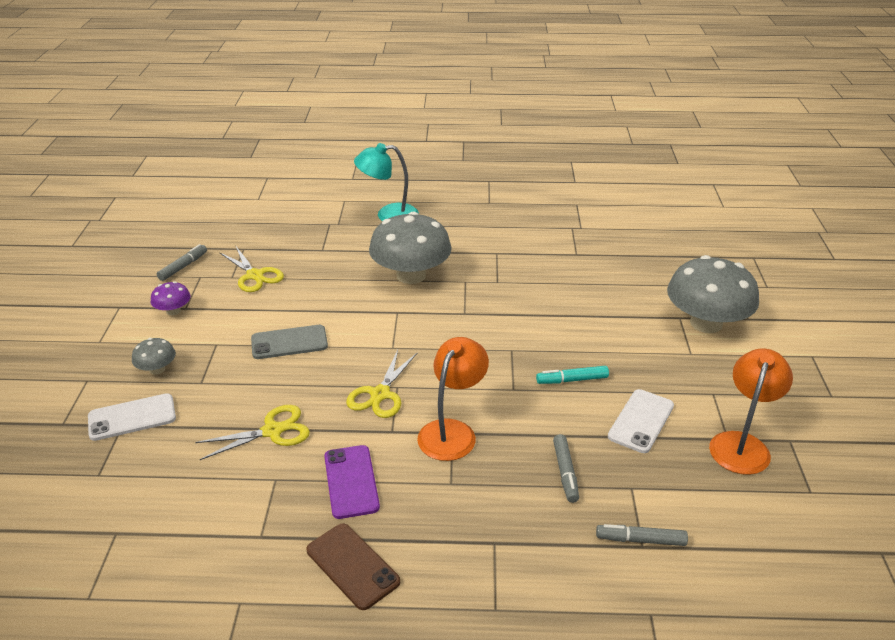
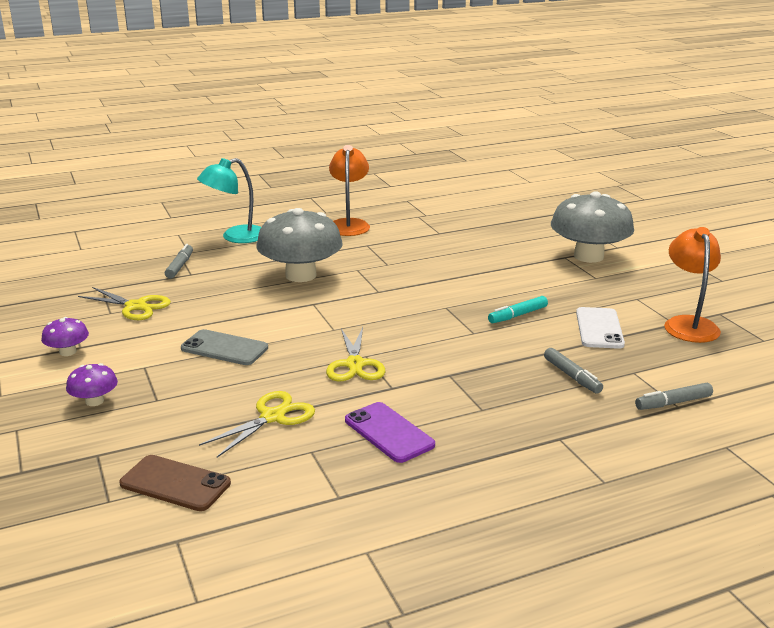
camera: 25 degrees left, 10 degrees down
(132, 417) = (103, 445): white phone -> none
(157, 369) = (94, 401): grey mushroom -> purple mushroom
(183, 267) = (45, 315): grey marker -> grey marker (180, 266)
(289, 342) = (224, 348): grey phone -> grey phone turned 60 degrees clockwise
(352, 566) = (450, 491): brown phone -> brown phone (175, 483)
(452, 431) = (448, 374): orange lamp -> orange lamp (349, 224)

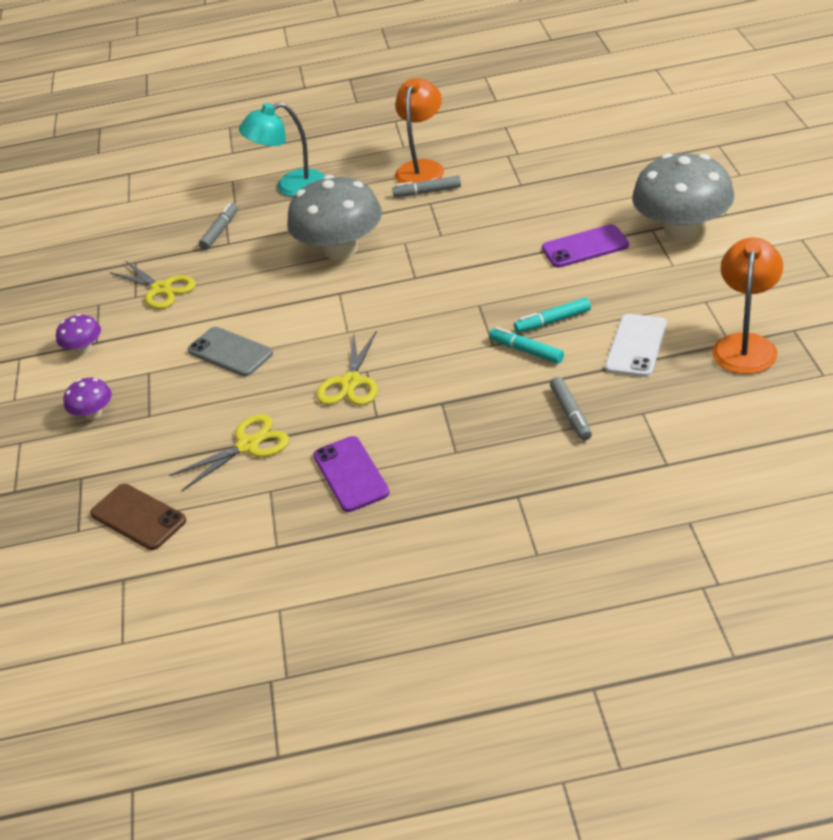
camera: 20 degrees right, 15 degrees up
(506, 335) = (526, 351): none -> turquoise marker
(516, 268) = (585, 247): none -> purple phone
(673, 403) = (663, 459): grey marker -> grey marker (427, 192)

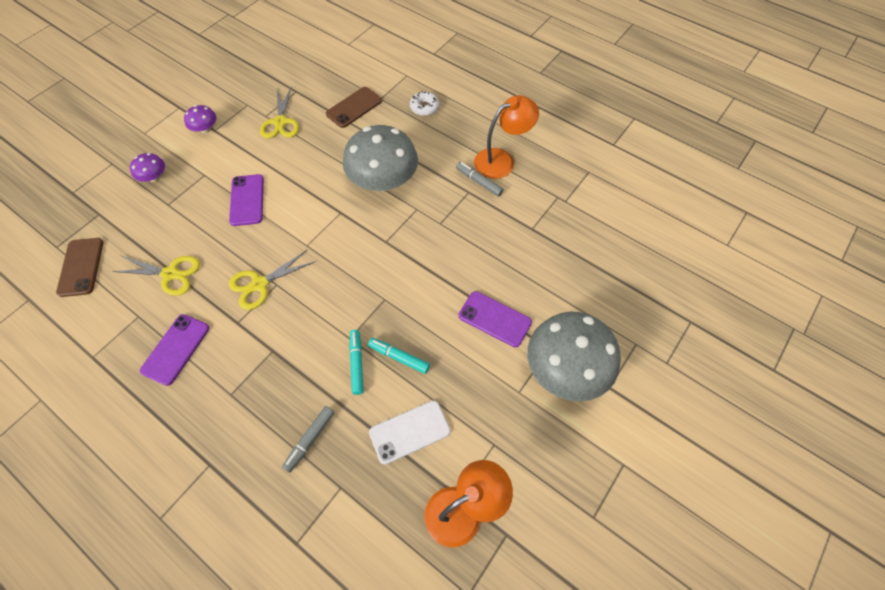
camera: 40 degrees right, 20 degrees up
(220, 231) = (354, 107): grey marker -> brown phone
(230, 352) = (247, 200): grey phone -> purple phone
(290, 186) = (424, 107): turquoise lamp -> white donut

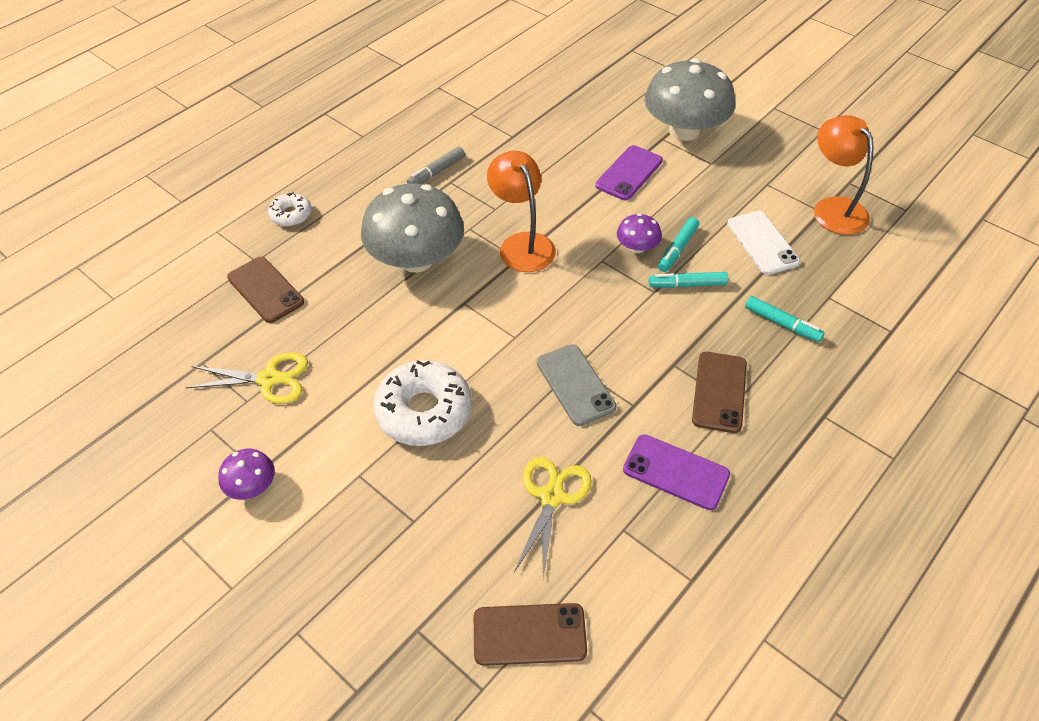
camera: 85 degrees left, 10 degrees down
(154, 177) = (348, 552): purple mushroom -> purple mushroom (637, 247)
(242, 383) = (719, 392): none -> brown phone
(247, 200) = (424, 411): purple phone -> white donut
(259, 284) = (575, 385): yellow scissors -> grey phone
(310, 440) = (782, 324): grey marker -> turquoise marker
(501, 160) = (405, 151): orange lamp -> orange lamp (522, 244)

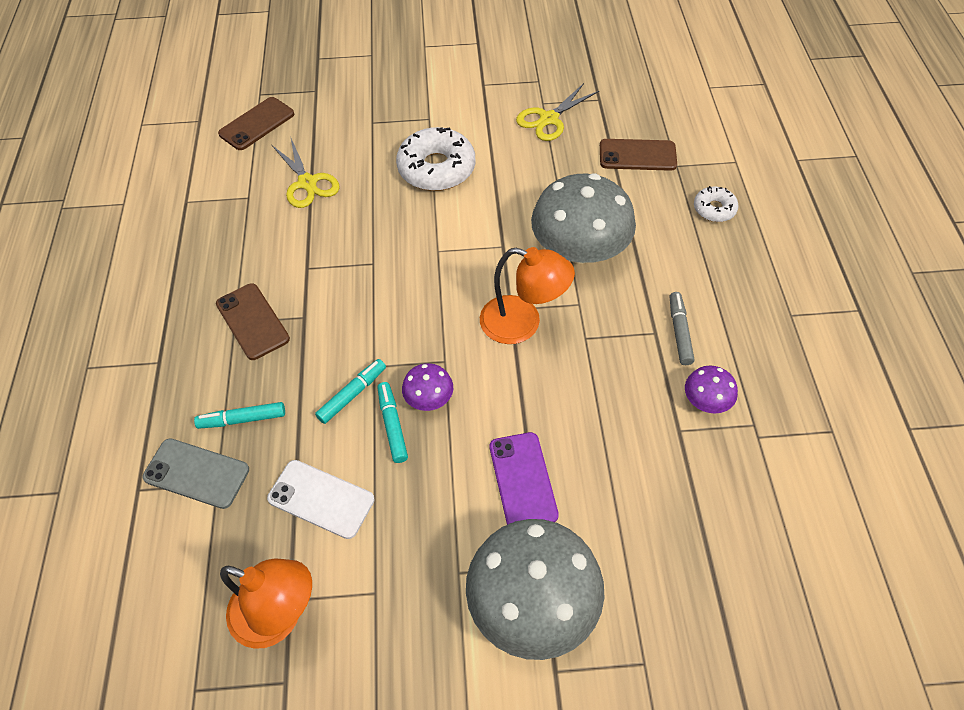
camera: 135 degrees right, 5 degrees up
(252, 486) = (476, 78): purple mushroom -> purple mushroom (706, 400)
(575, 385) = (360, 251): grey phone -> grey phone (196, 473)
(676, 472) = (241, 248): purple phone -> none

